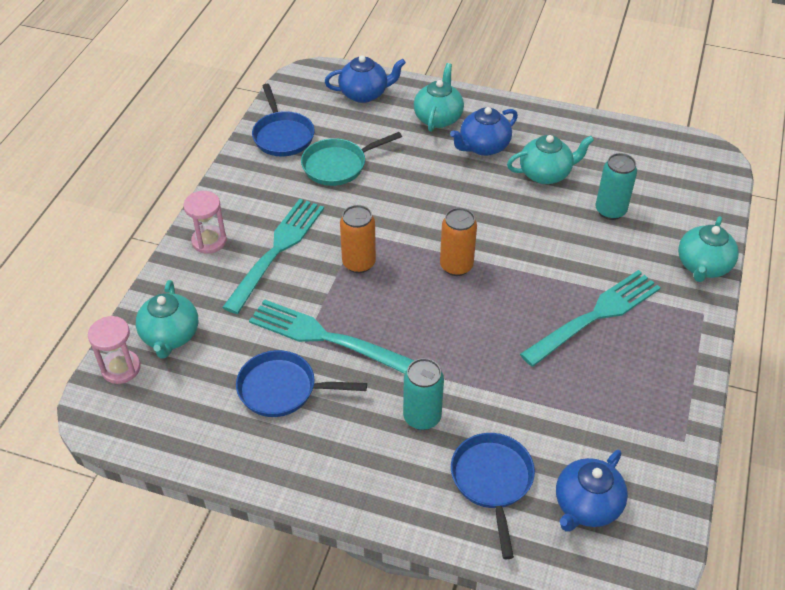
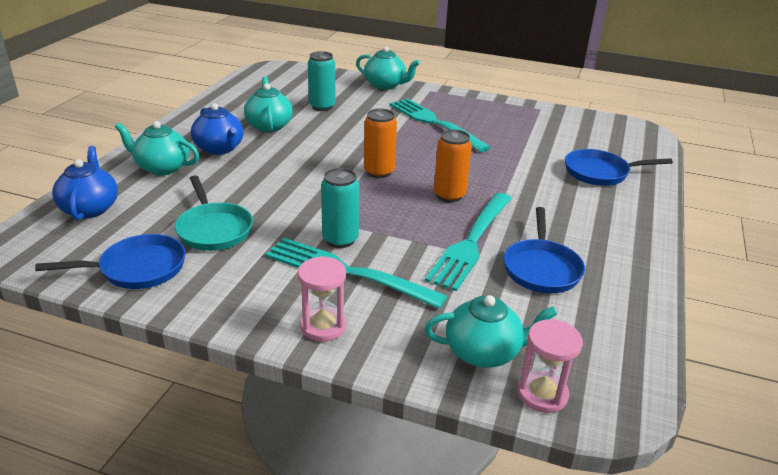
camera: 90 degrees left, 15 degrees down
(359, 263) = (371, 221): orange can -> orange can (449, 195)
(422, 417) = (551, 197): turquoise can -> turquoise can (340, 239)
(586, 506) = (605, 142): blue teapot -> none

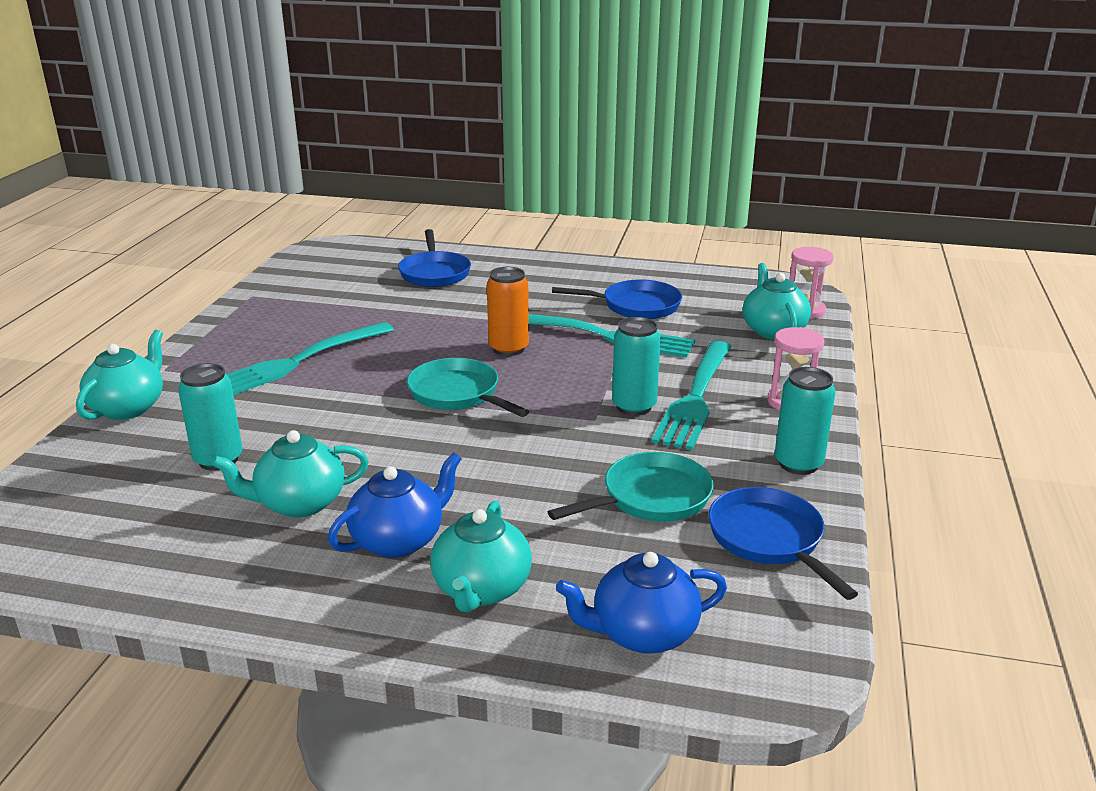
camera: 95 degrees left, 5 degrees down
(221, 305) = (798, 464): none -> turquoise can
(379, 172) = (458, 394): orange can -> turquoise pan

